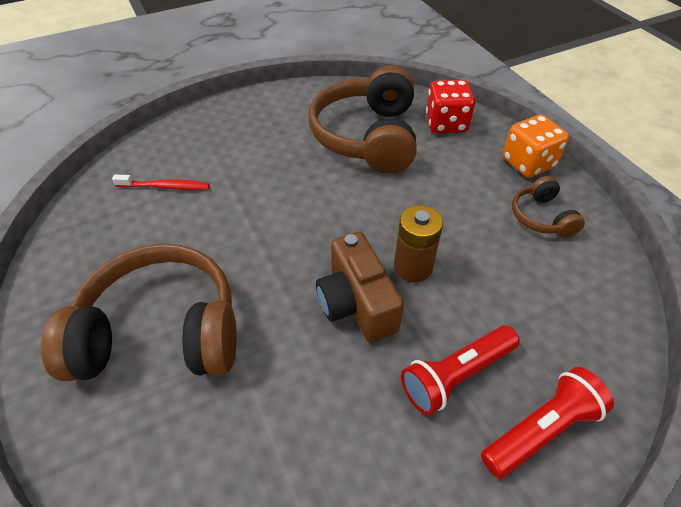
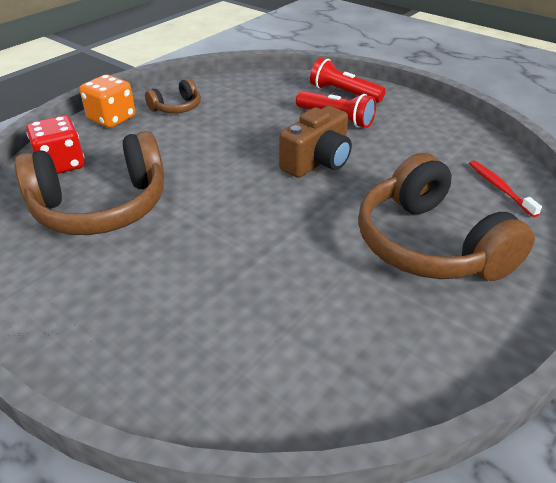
camera: 115 degrees left, 10 degrees down
(165, 187) = (268, 336): red toothbrush -> red toothbrush (499, 188)
(413, 267) = (265, 147): brown battery -> none

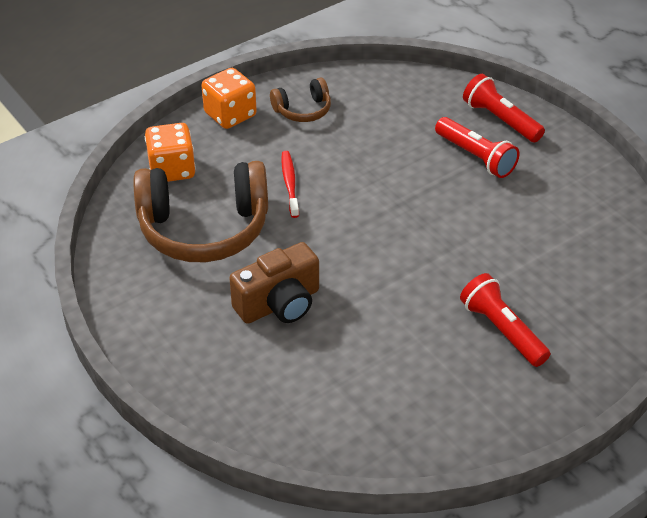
camera: 15 degrees right, 5 degrees up
(61, 164) = (172, 169): red dice -> orange dice
(317, 162) = (431, 213): brown camera -> brown camera (279, 304)
(430, 244) = (502, 330): brown headphones -> red flashlight
(499, 188) = (609, 282): red toothbrush -> red toothbrush (290, 183)

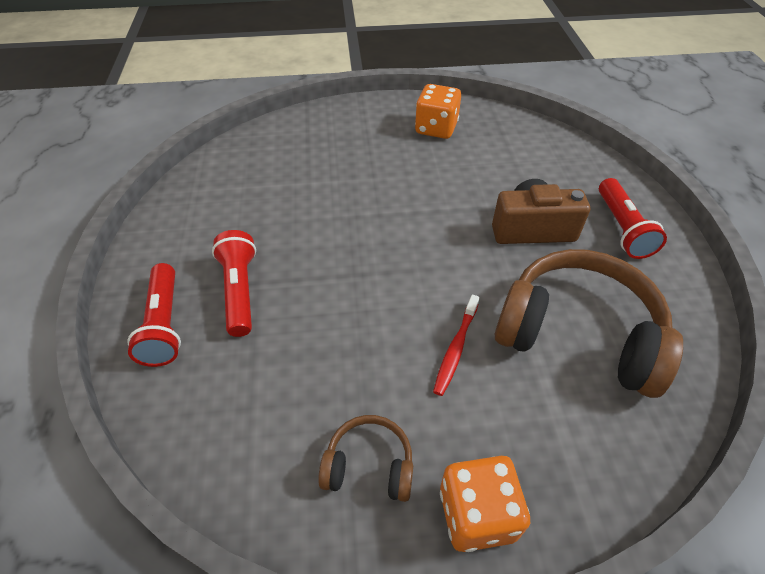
camera: 150 degrees left, 5 degrees up
(172, 169) = (596, 442): orange dice -> orange dice (436, 128)
(502, 330) = (372, 150): red flashlight -> red flashlight (622, 228)

